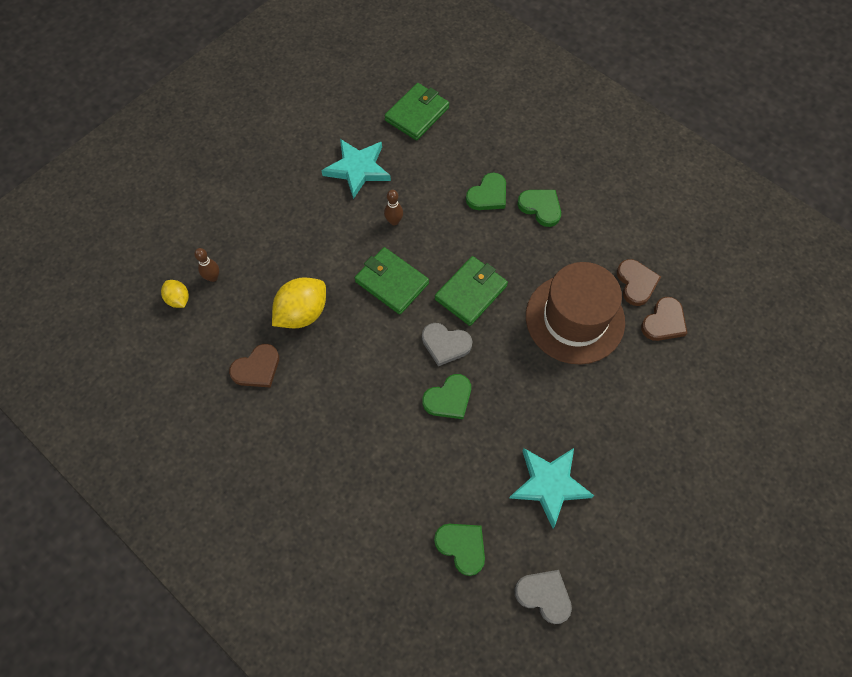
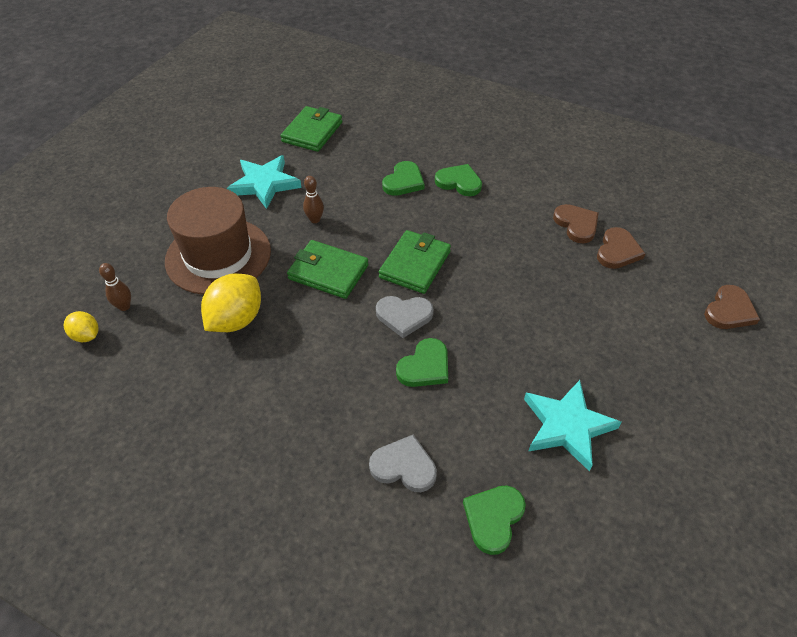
camera: 15 degrees left, 15 degrees down
(257, 368) = (194, 385): brown heart -> brown heart (729, 311)
(462, 547) = (493, 518): green heart -> green heart turned 90 degrees counterclockwise
(544, 595) = (609, 548): grey heart -> grey heart (404, 466)
(575, 318) = (529, 266): brown hat -> brown hat (218, 256)

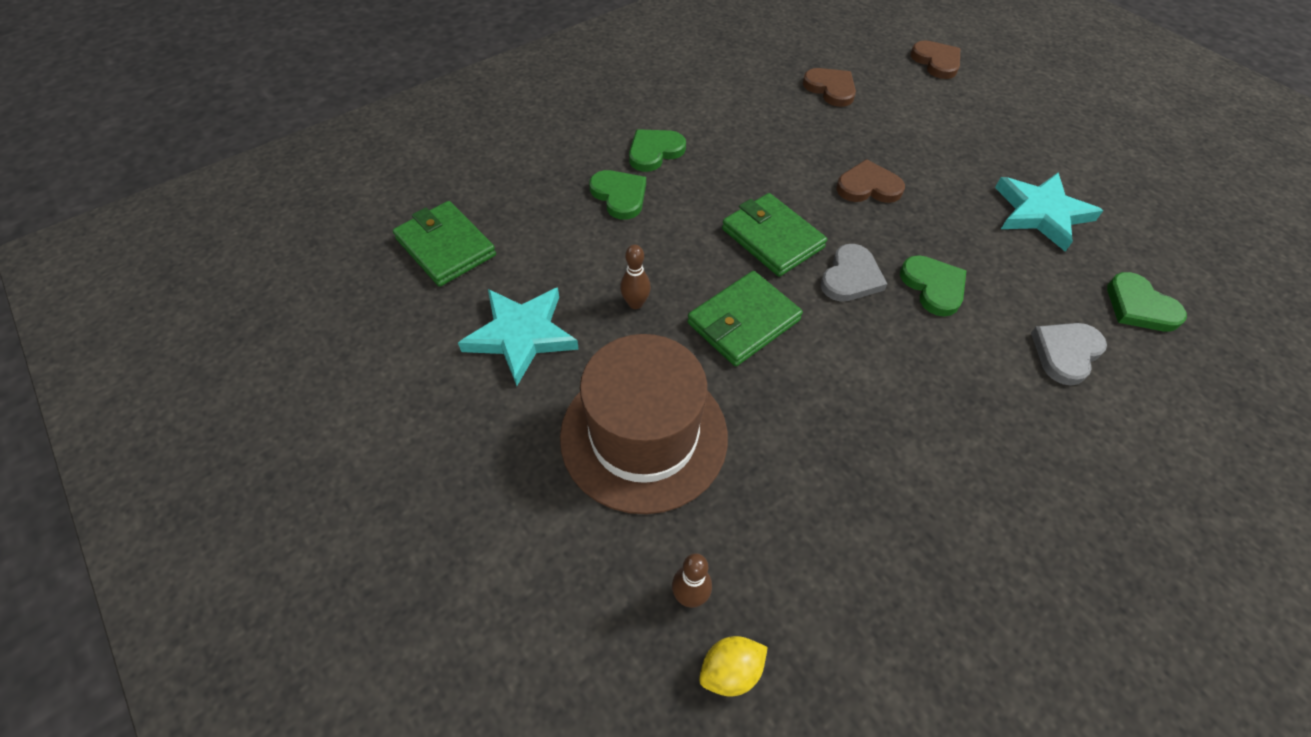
camera: 65 degrees left, 5 degrees up
(236, 319) = (784, 448): yellow lemon -> none
(576, 225) = (778, 98): brown heart -> brown heart (868, 187)

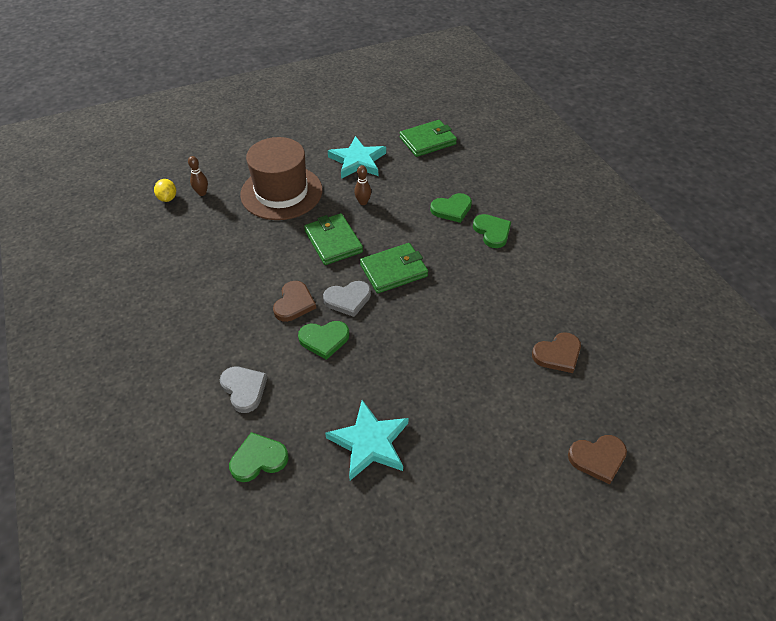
camera: 105 degrees right, 5 degrees down
(851, 277) = (348, 299): grey heart -> grey heart turned 60 degrees counterclockwise
(868, 187) = (429, 338): brown heart -> brown heart (294, 303)

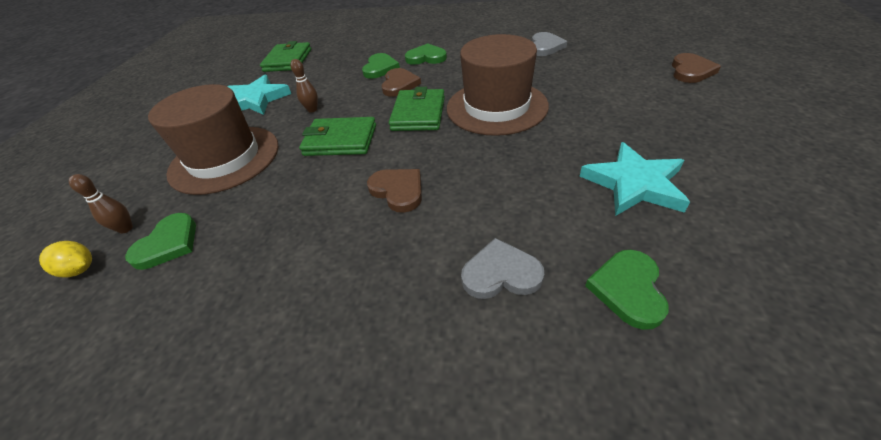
camera: 55 degrees left, 5 degrees down
(324, 339) = (470, 181): green heart -> green heart (168, 244)
(348, 299) = (428, 150): grey heart -> grey heart (545, 47)
(433, 318) = (496, 107): none -> brown hat
(557, 354) = (578, 62): brown heart -> brown heart (399, 84)

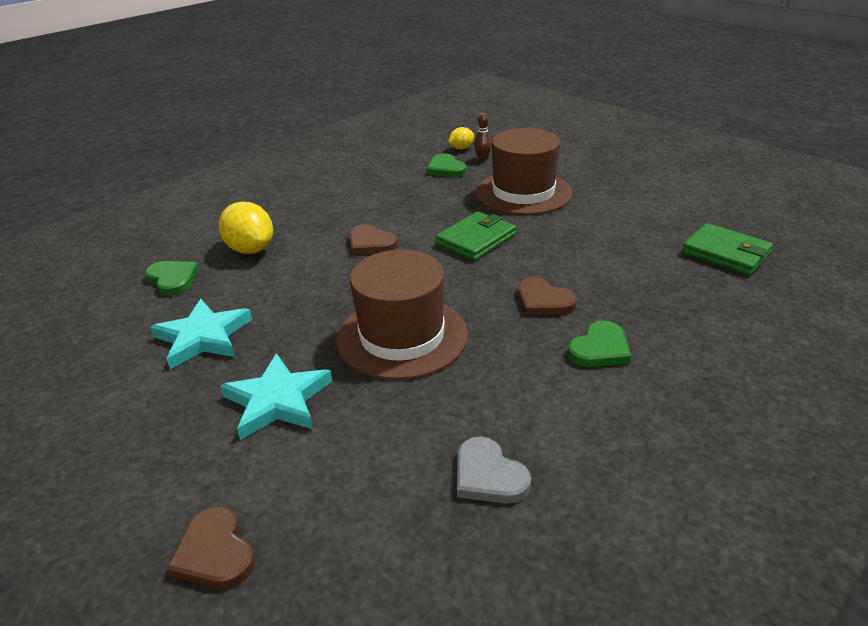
camera: 125 degrees right, 10 degrees down
(256, 100) = (624, 218): turquoise star -> turquoise star (278, 400)
(312, 110) = (556, 240): brown bowling pin -> none
(380, 68) = (611, 304): green heart -> none
(398, 191) = (370, 243): brown heart -> brown heart turned 45 degrees clockwise
(418, 113) = (461, 289): green wallet -> none
(501, 273) = (251, 249): grey heart -> yellow lemon

